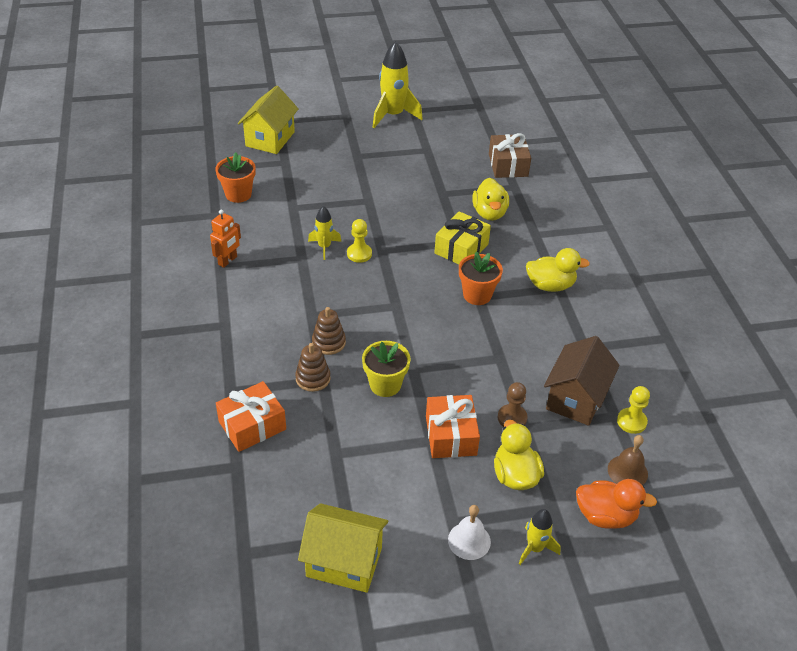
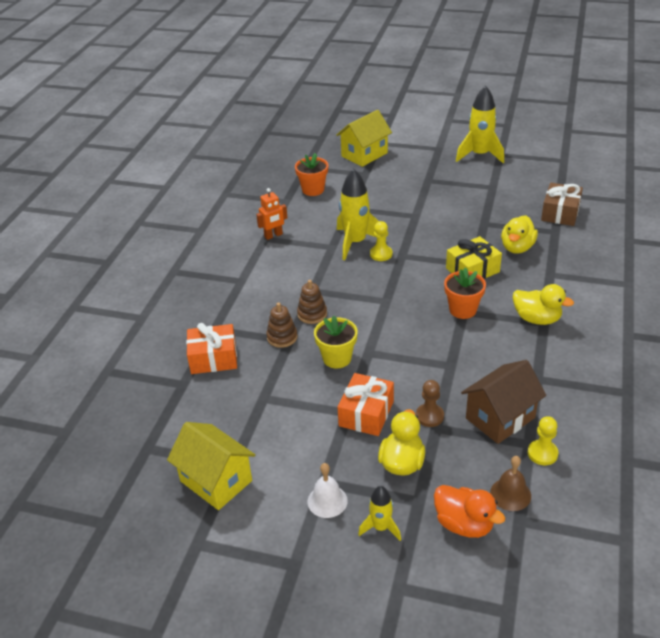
camera: 30 degrees right, 5 degrees down
(324, 247) = (355, 242): yellow rocket -> yellow rocket, size x1.83

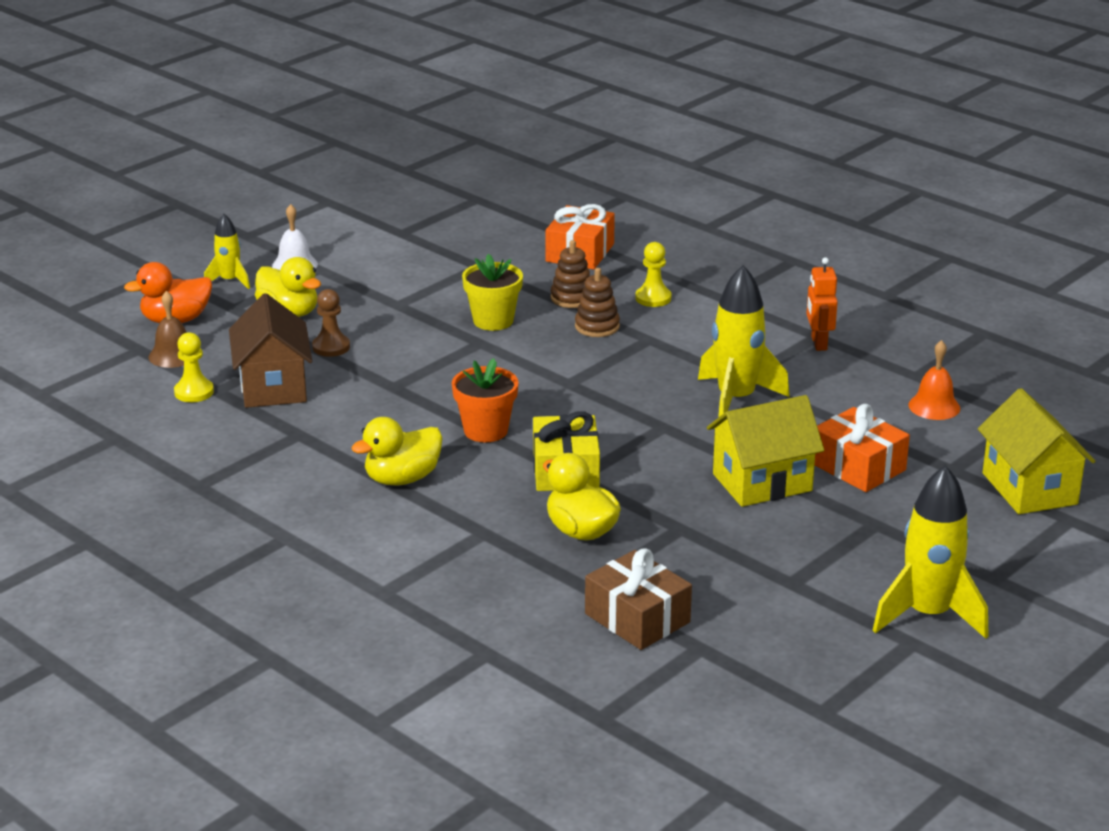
camera: 115 degrees right, 10 degrees down
(216, 481) = (390, 221): yellow house -> yellow house (762, 482)
(313, 190) = (934, 406): orange flower pot -> orange bell
(366, 413) = (382, 313): orange gift -> orange gift (858, 467)
(381, 254) = (684, 411): yellow pawn -> yellow pawn (653, 298)

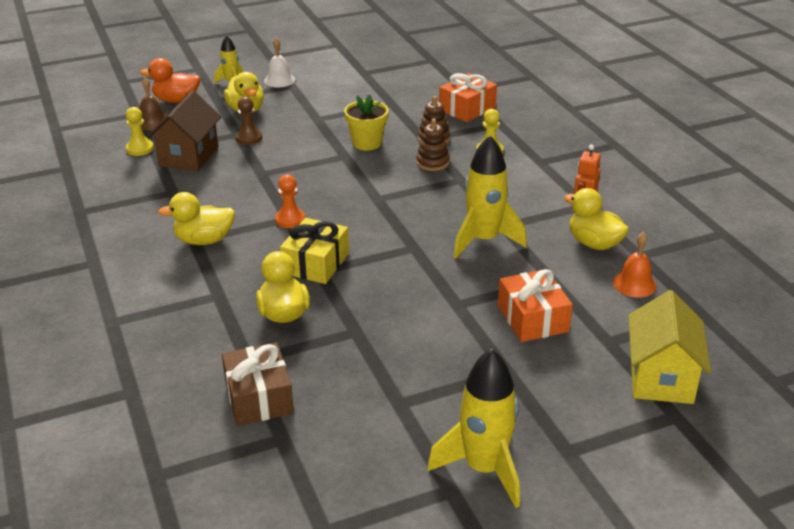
camera: 25 degrees right, 5 degrees up
(486, 431) = (290, 219): orange flower pot -> orange pawn
(762, 482) = (448, 311): yellow house -> none
(859, 375) = (594, 243): none -> yellow duck

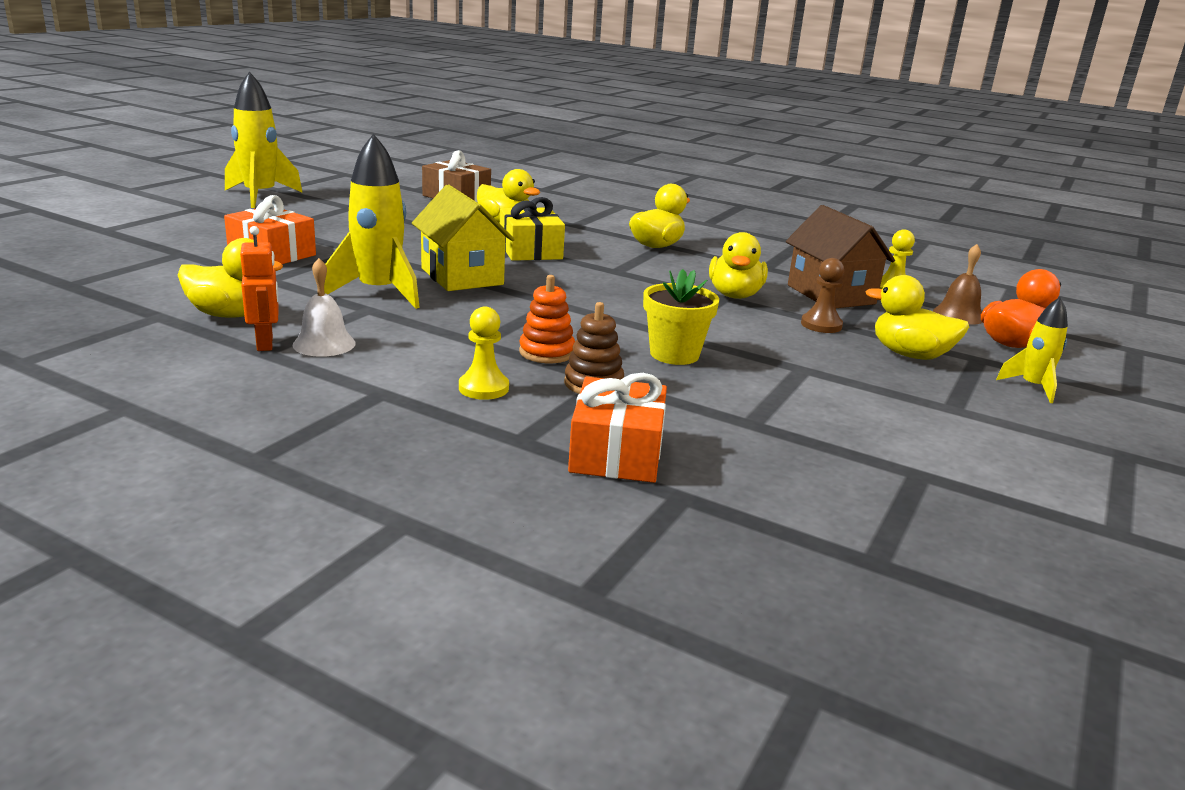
camera: 140 degrees right, 10 degrees down
(251, 173) = (735, 295): none -> yellow duck
(279, 80) = (991, 412): white bell -> white bell (324, 344)
(290, 219) = (612, 270): orange pawn -> none
(432, 162) = (546, 352): brown stacking toy -> orange stacking toy
(634, 284) = (162, 291): orange bell -> none
(661, 377) = (119, 243): yellow house -> yellow house (462, 276)

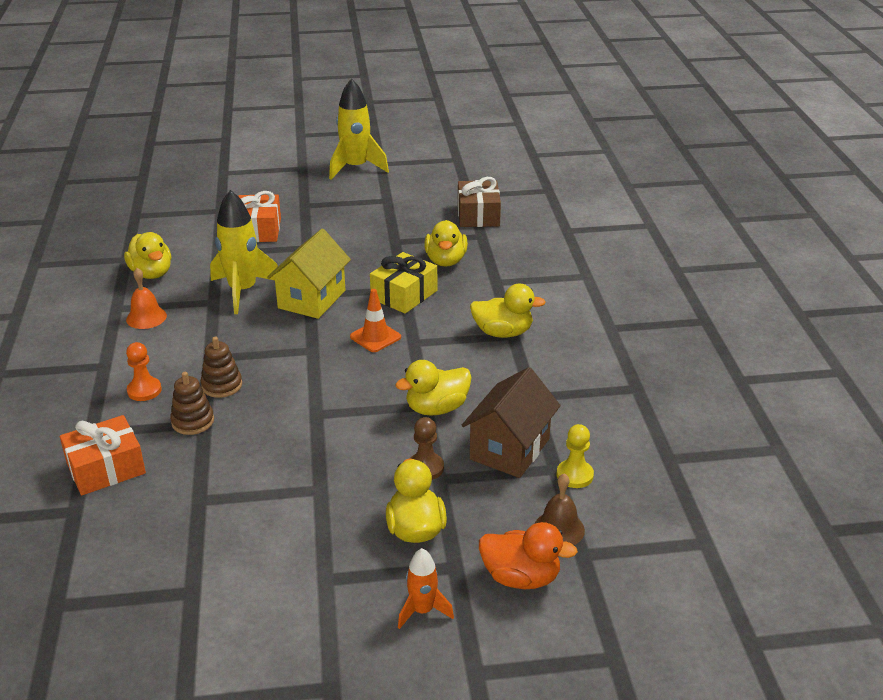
camera: 55 degrees right, 10 degrees up
(265, 343) = (126, 303): orange robot -> none
(324, 344) = (146, 317): white bell -> orange bell
(483, 388) = (144, 390): yellow pawn -> orange pawn
(546, 352) = (222, 385): orange stacking toy -> brown stacking toy
(580, 278) = (375, 337): none -> orange traffic cone
(674, 354) = (278, 430): yellow flower pot -> none
(1032, 387) = (422, 610): yellow rocket -> orange rocket

